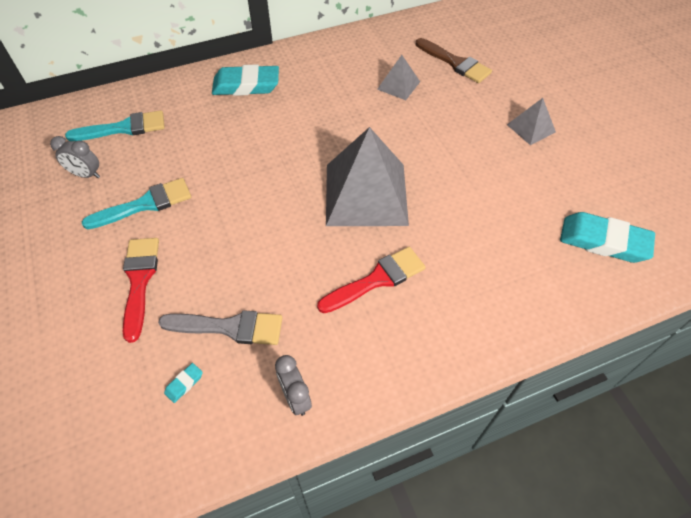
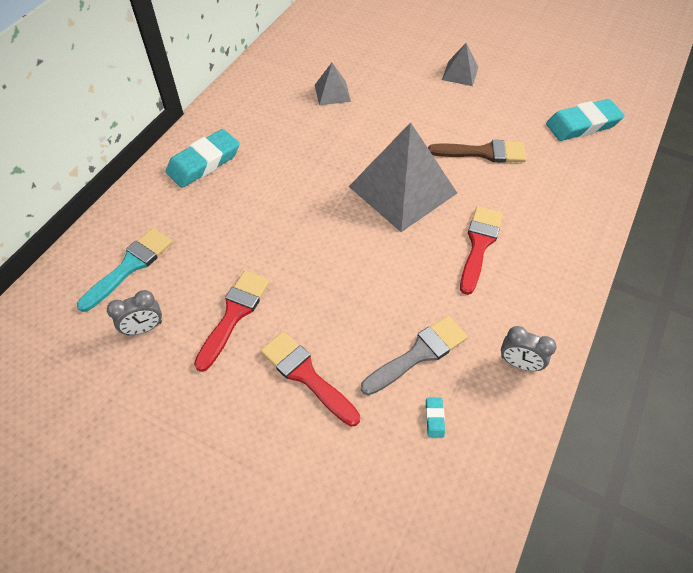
camera: 40 degrees left, 0 degrees up
(145, 204) = (234, 314): turquoise brush -> red brush
(455, 63) = (355, 52): brown brush -> brown brush (483, 152)

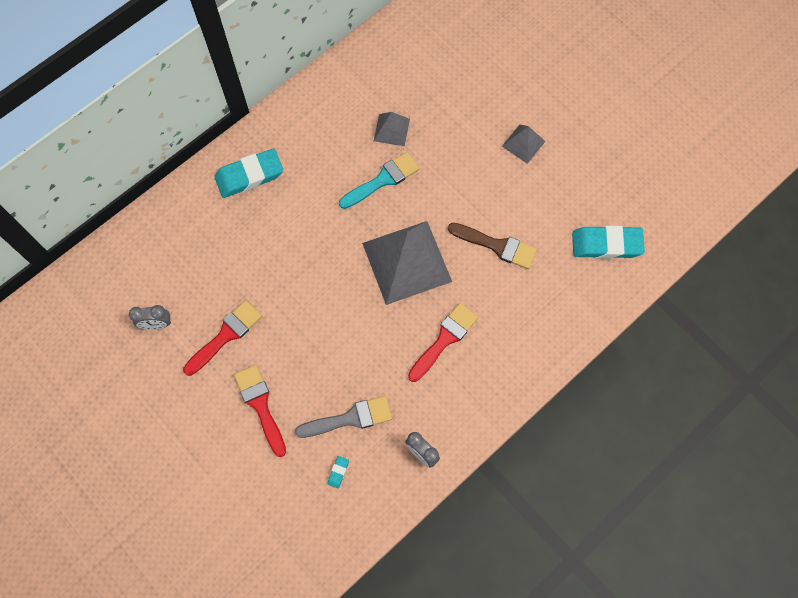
camera: 20 degrees right, 15 degrees up
(130, 266) = (160, 263): turquoise brush -> turquoise brush (383, 180)

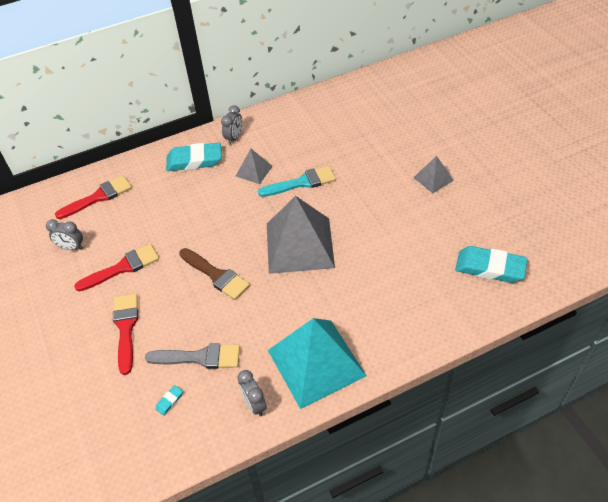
camera: 20 degrees right, 20 degrees down
(284, 133) = (234, 138): none -> grey clock
(391, 130) = (322, 150): grey pyramid -> grey pyramid (254, 171)
(444, 339) = (311, 312): red brush -> red brush (98, 197)
(466, 394) = (316, 362): none -> turquoise pyramid
(496, 246) = (385, 248): brown brush -> brown brush (216, 275)

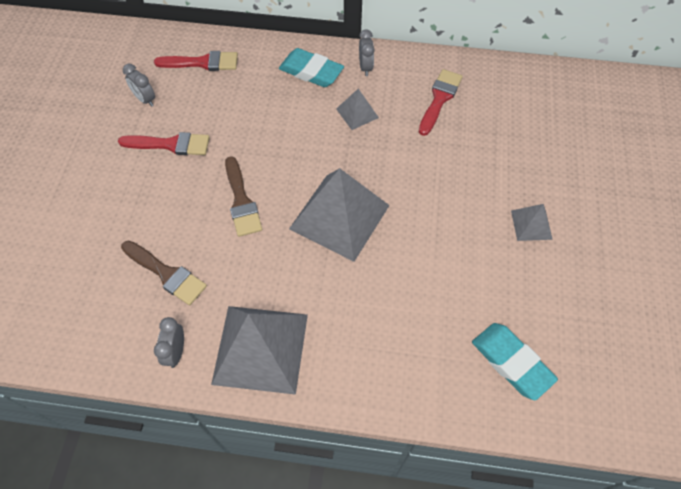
camera: 30 degrees right, 10 degrees up
(126, 328) = (130, 205): red brush -> red brush (439, 99)
(169, 401) = (111, 299): turquoise eraser -> none
(199, 357) = (166, 274): grey brush -> brown brush
(234, 138) = (365, 67): grey clock -> grey clock turned 60 degrees counterclockwise
(301, 182) = (392, 151): turquoise brush -> none
(316, 362) = (261, 348): turquoise pyramid -> grey pyramid

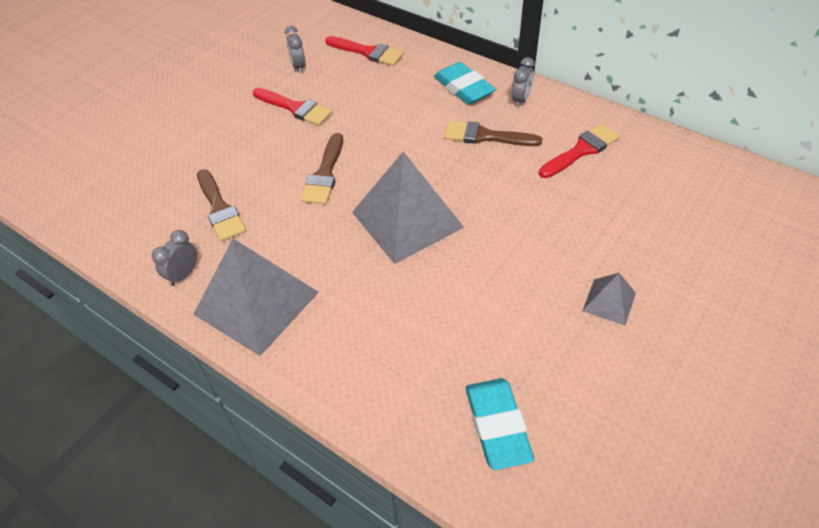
camera: 30 degrees right, 10 degrees down
(357, 113) = (485, 136): grey pyramid -> brown brush

